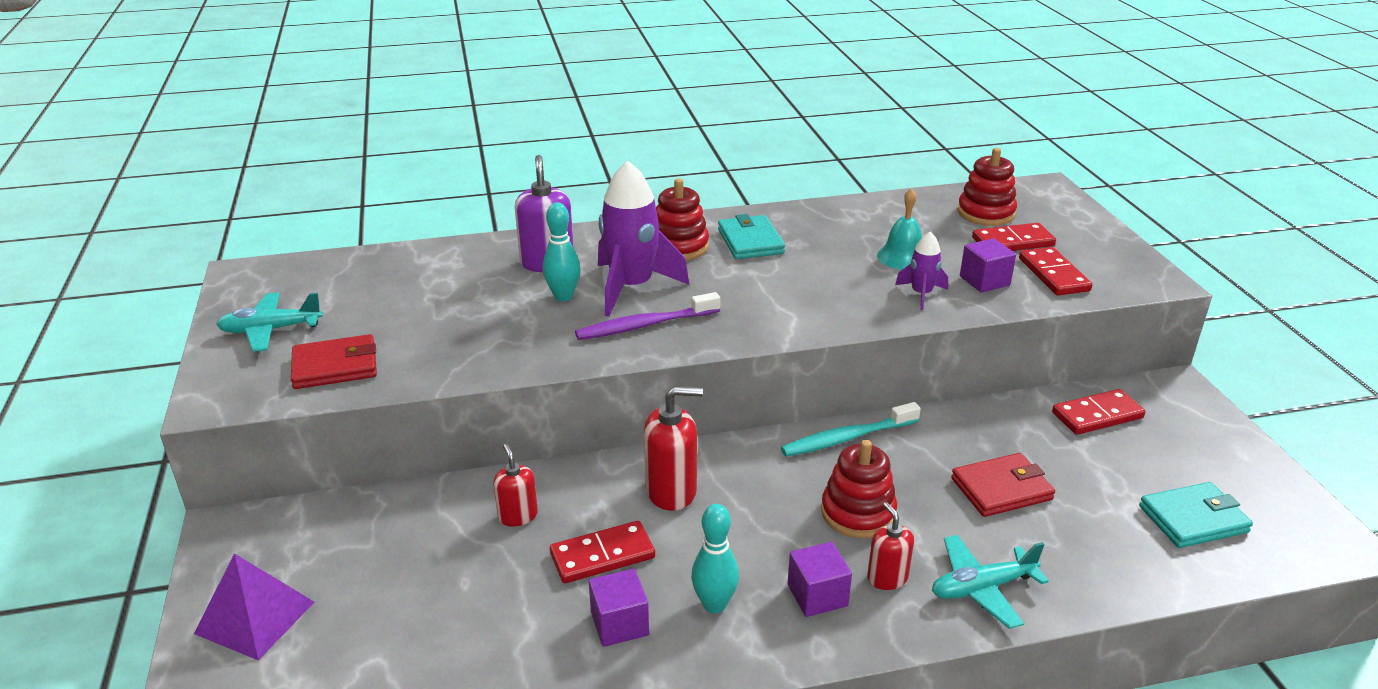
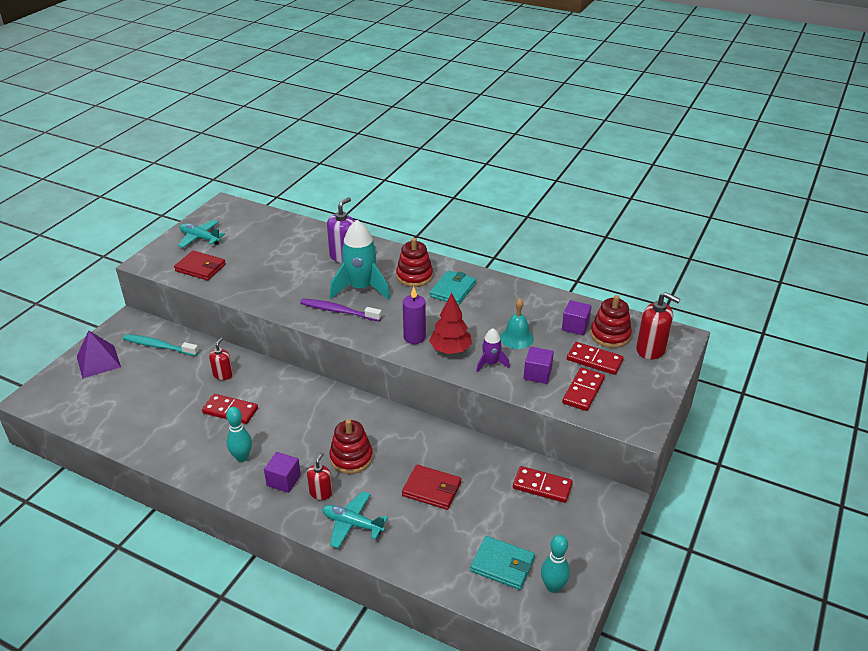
camera: 40 degrees right, 5 degrees up
(563, 296) = (326, 278): turquoise bowling pin -> turquoise bowling pin (553, 587)
(619, 624) = (200, 442): purple cube -> purple cube (575, 326)
(632, 287) = (361, 288): purple rocket -> turquoise rocket
(671, 491) = (291, 400): red soap dispenser -> red soap dispenser (651, 349)
(791, 309) = (414, 337): none -> purple candle
(847, 438) = (398, 421): turquoise toothbrush -> turquoise toothbrush (159, 346)
(854, 302) = (450, 350): none -> red tree

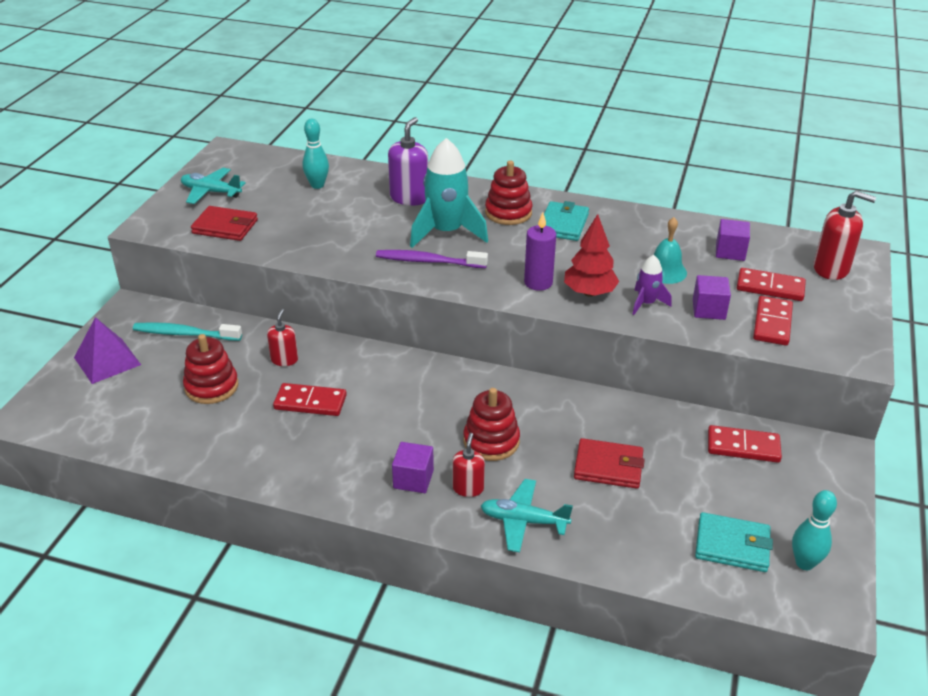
camera: 10 degrees left, 0 degrees up
(242, 457) = (347, 457): turquoise bowling pin -> turquoise bowling pin (317, 185)
(610, 335) = (776, 258): red stacking toy -> red stacking toy (211, 387)

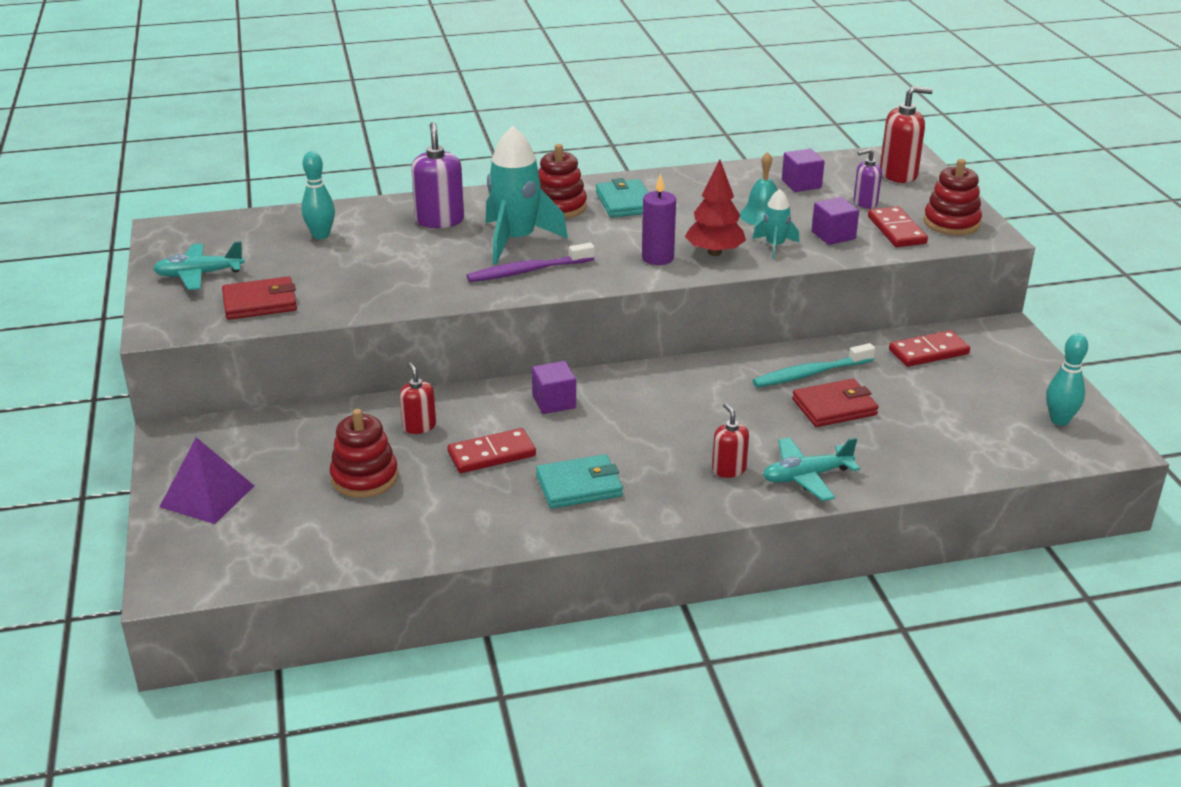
camera: 30 degrees left, 5 degrees down
(185, 334) = (273, 440): turquoise toothbrush -> turquoise toothbrush (810, 374)
(413, 479) = (669, 481): purple cube -> purple cube (554, 402)
(491, 441) = (709, 424): red stacking toy -> red stacking toy (951, 223)
(646, 303) = (775, 246): purple rocket -> turquoise rocket
(732, 545) = (994, 429): turquoise wallet -> turquoise wallet (579, 486)
(770, 287) = (865, 203): red domino -> purple soap dispenser

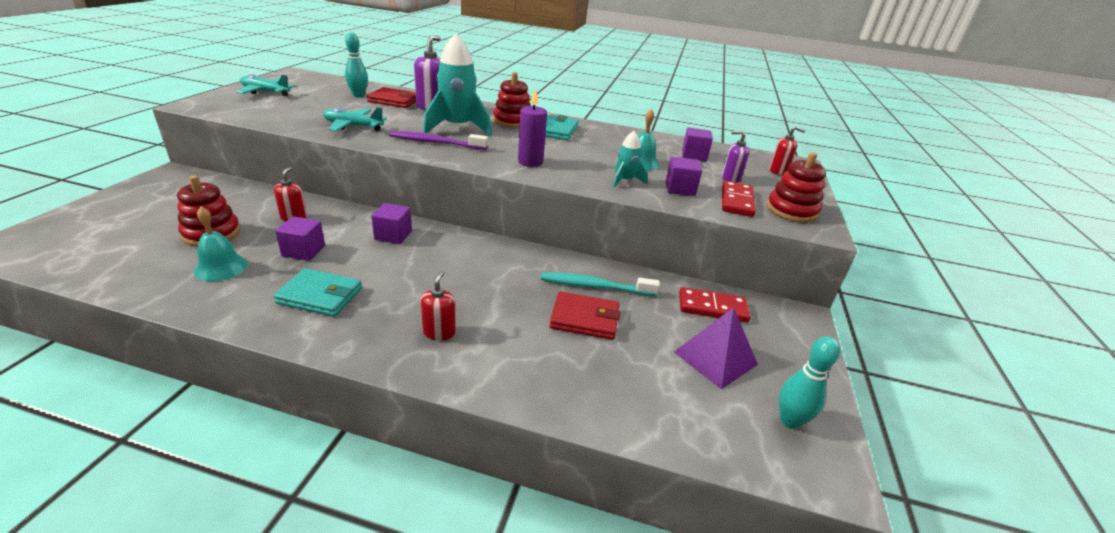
camera: 25 degrees right, 0 degrees up
(207, 496) = (120, 208): purple pyramid -> purple pyramid (715, 358)
(260, 303) = (264, 110): red wallet -> red wallet (394, 101)
(440, 503) = (221, 267): none -> turquoise bell
(491, 454) = (303, 251): red domino -> purple cube
(714, 252) = (575, 171): red tree -> none
(806, 476) = (492, 366): turquoise plane -> turquoise plane (353, 126)
(898, 174) = (778, 171): red soap dispenser -> red soap dispenser, size x0.61

